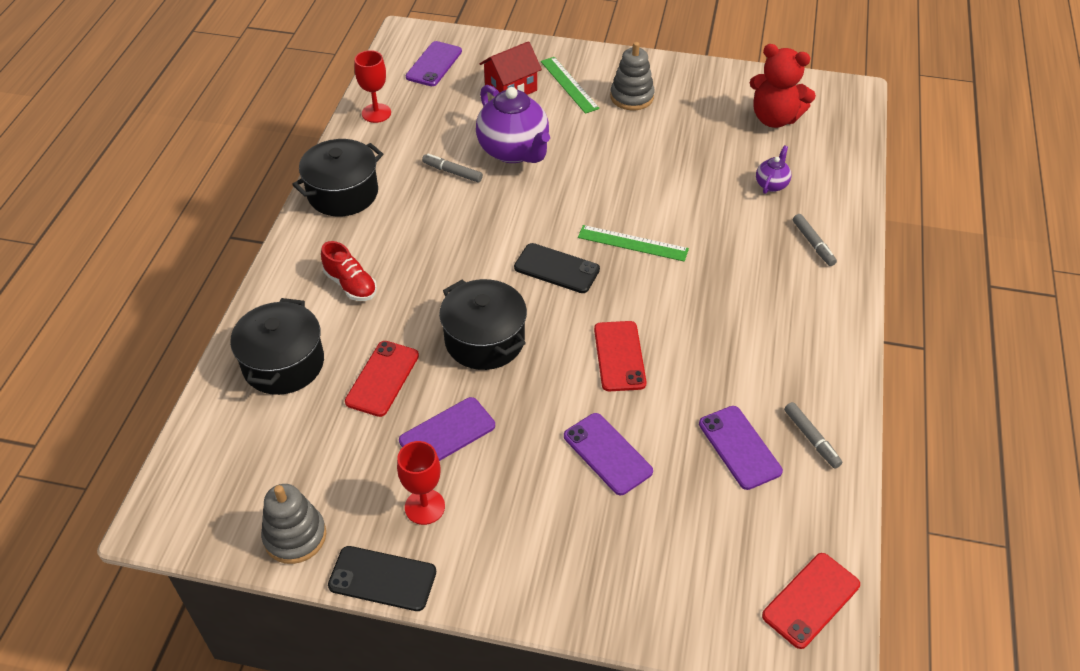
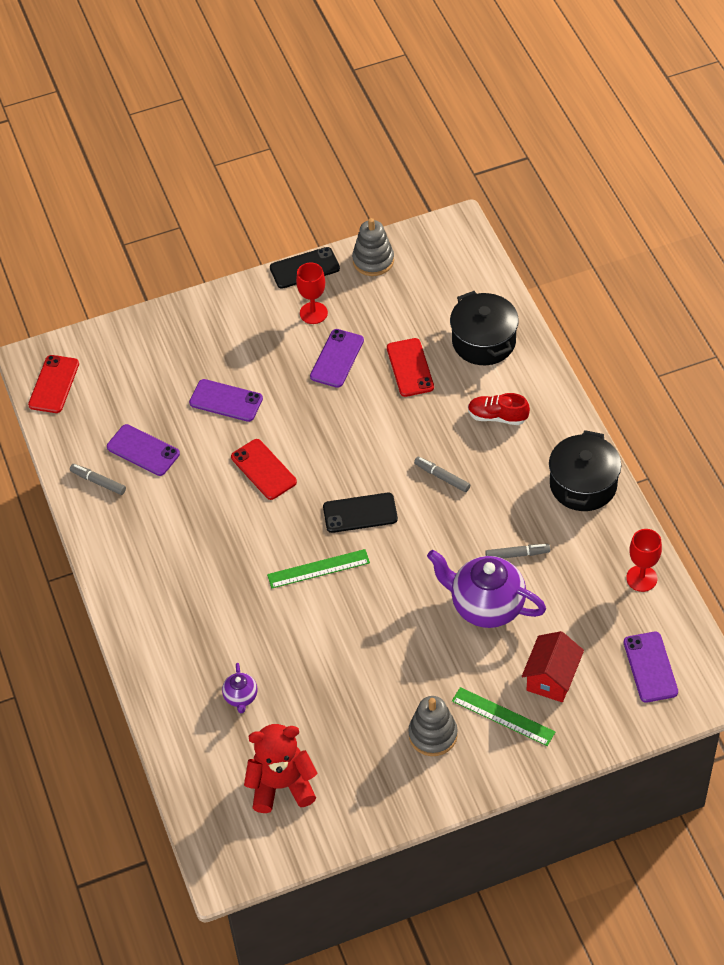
camera: 150 degrees right, 5 degrees up
(484, 340) = (366, 430): black pot -> none
(813, 244) = (173, 650): grey marker -> grey marker (442, 477)

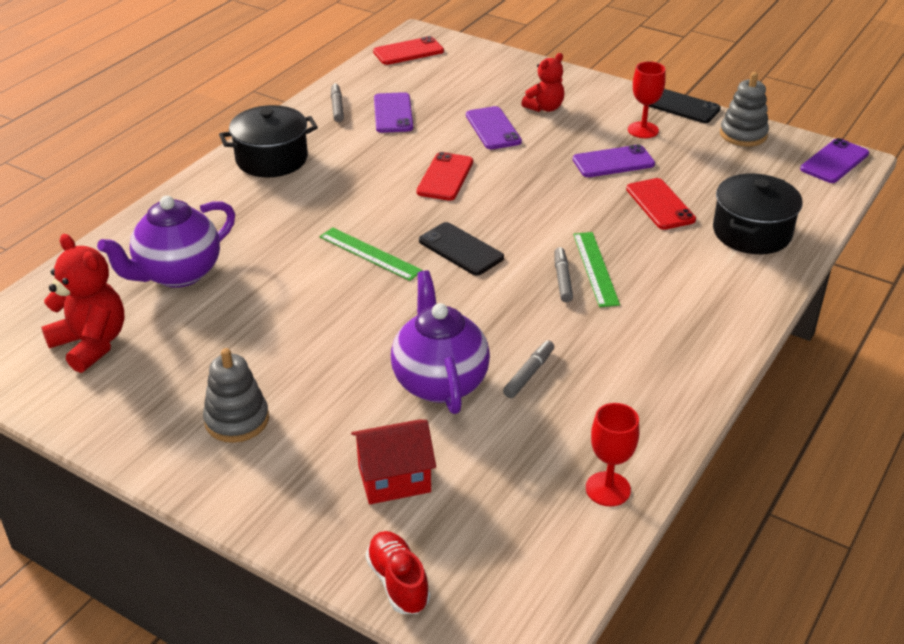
camera: 50 degrees right, 15 degrees down
(227, 350) = (544, 108): none -> red teddy bear
(241, 697) = (178, 274): purple teapot -> purple teapot, size x2.14
(410, 368) = (660, 204): red phone -> red phone turned 60 degrees counterclockwise
(497, 416) = (678, 281): red shoe -> red shoe (398, 582)
(503, 716) = (307, 463): green ruler -> green ruler (595, 268)
(517, 554) = (529, 374): grey marker -> grey marker turned 105 degrees counterclockwise
(583, 485) = (674, 380): black pot -> black pot (272, 159)
(650, 667) = (491, 560): purple phone -> purple phone (834, 161)

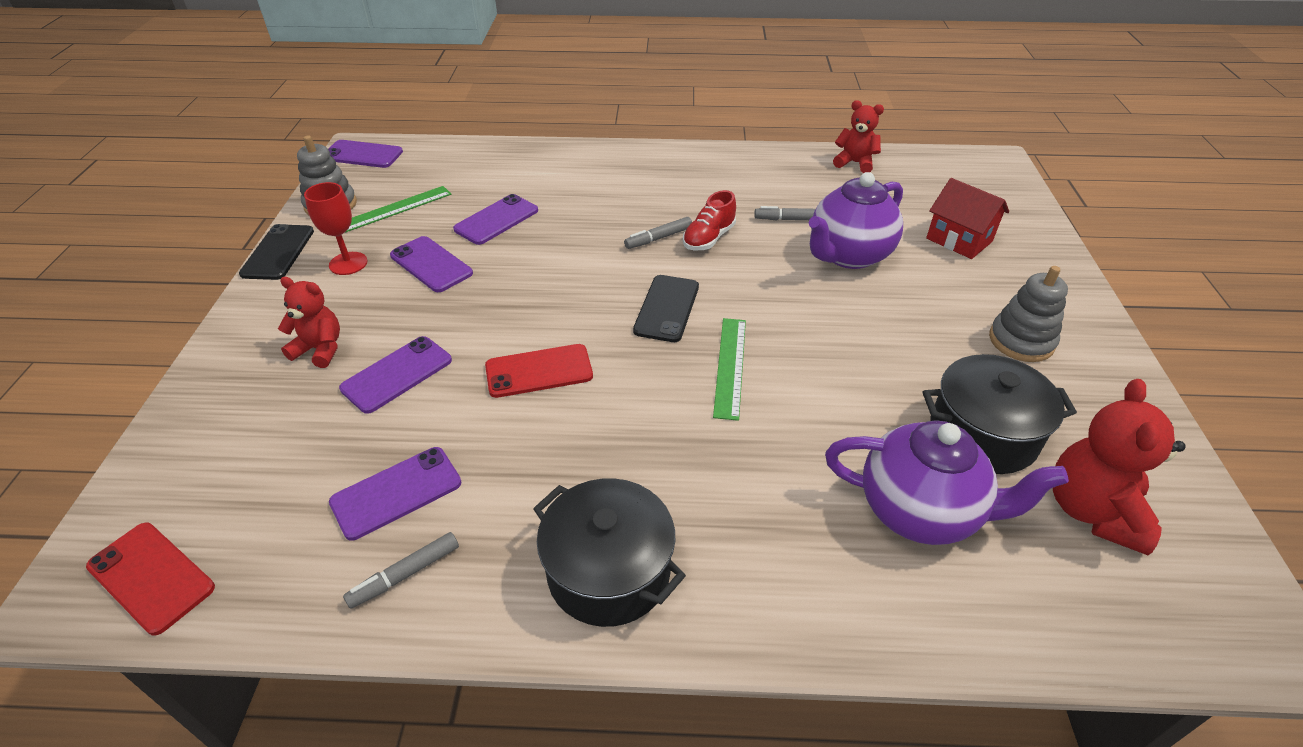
camera: 120 degrees left, 5 degrees up
(398, 582) = (1023, 209): red shoe -> red shoe (708, 238)
(595, 268) = (627, 226): green ruler -> green ruler (396, 208)
(608, 489) = (855, 163): red goblet -> red teddy bear
(660, 204) = (496, 220): red phone -> purple phone
(752, 232) = (510, 170): black pot -> black pot (982, 434)

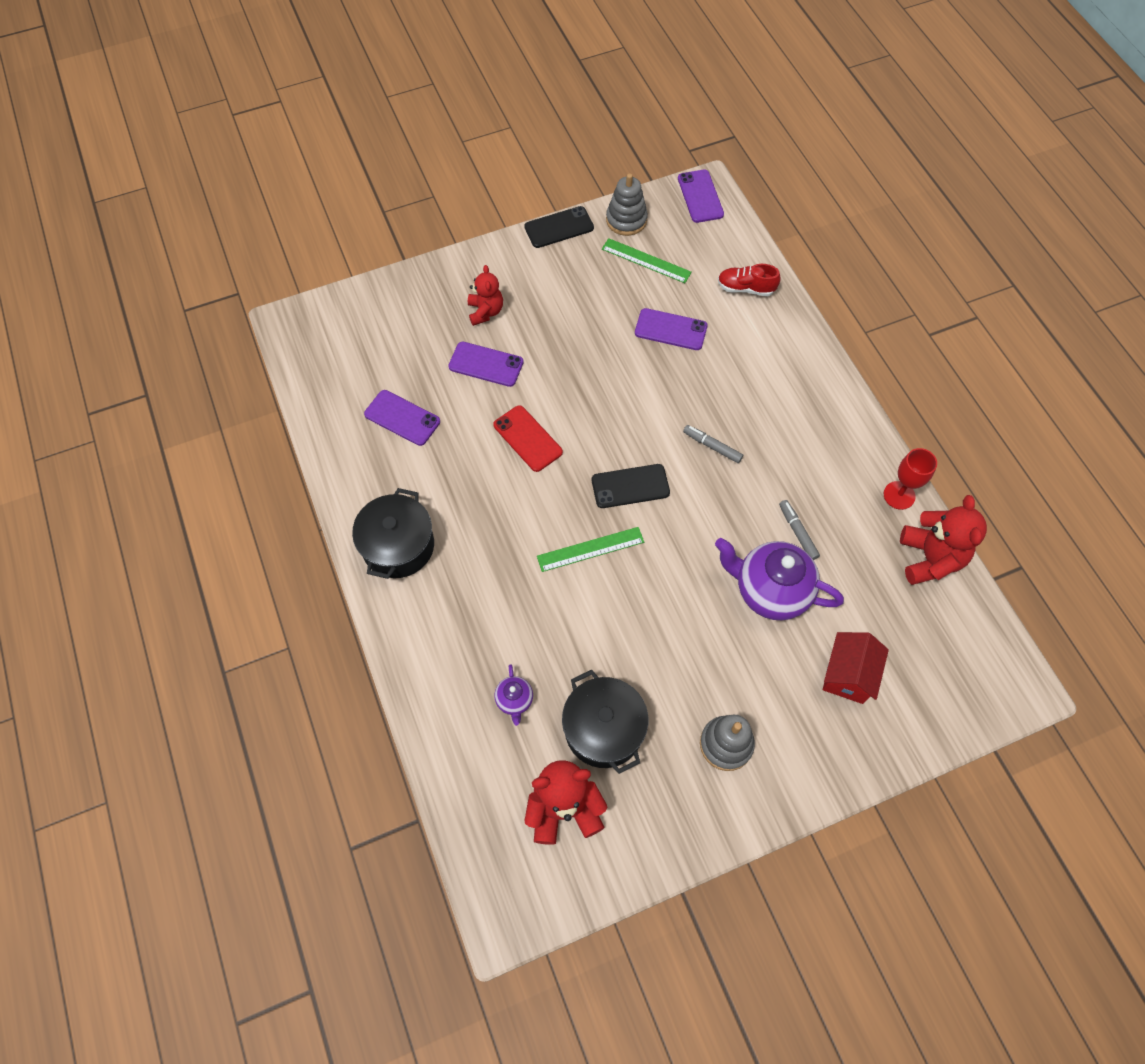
camera: 65 degrees right, 20 degrees up
(151, 577) = (309, 347): red phone -> none
(348, 263) = (570, 273): red goblet -> red goblet (899, 495)
(405, 574) = (356, 452): grey marker -> none
(431, 264) = (596, 320): purple phone -> none
(708, 238) = (733, 481): red shoe -> red shoe (745, 288)
(855, 163) = (929, 558): red teddy bear -> red teddy bear, size x1.54
(920, 511) = (514, 700): purple teapot -> purple teapot, size x0.47

